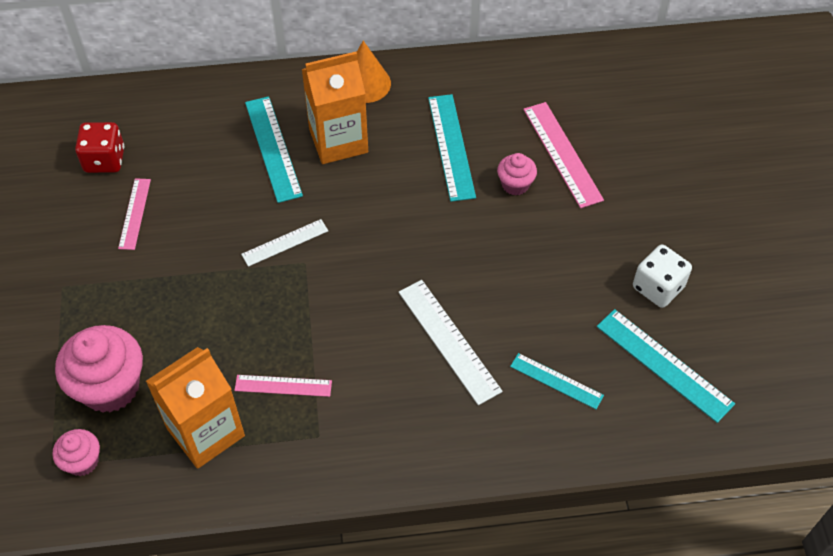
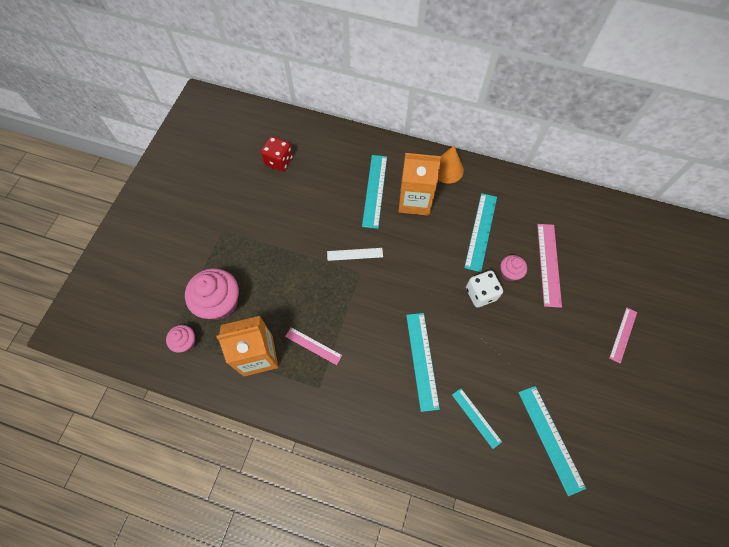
camera: 25 degrees right, 10 degrees up
(134, 213) = (280, 201): pink ruler -> pink ruler (623, 334)
(449, 341) = (422, 360): white ruler -> turquoise ruler
(658, 287) = (570, 383): white dice -> white dice (480, 293)

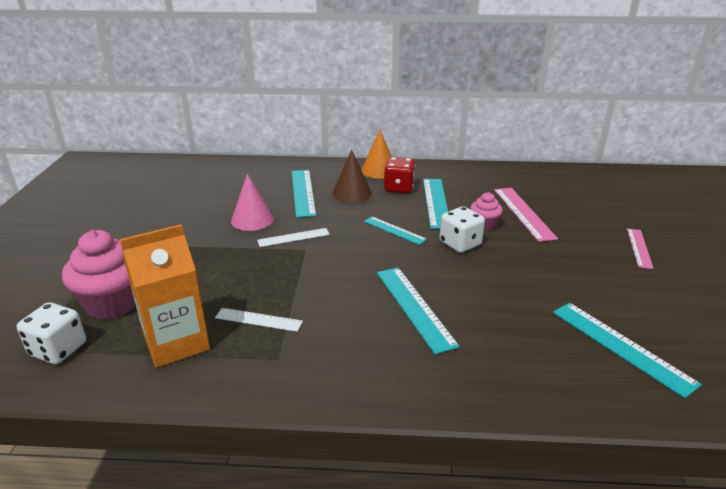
camera: 15 degrees left, 35 degrees down
(186, 342) = (58, 349): pink cupcake -> white dice
(279, 161) = (182, 187): red dice -> red dice (399, 188)
(313, 346) = (258, 320): pink ruler -> white ruler
(328, 222) = (252, 219): none -> pink cone
(414, 201) = (352, 193): orange carton -> brown cone
(476, 417) = (513, 346): turquoise ruler -> turquoise ruler (394, 230)

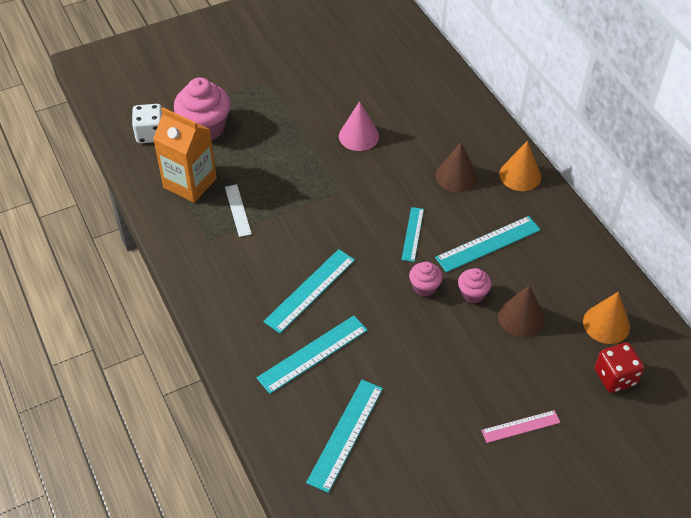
camera: 60 degrees right, 20 degrees up
(293, 237) = (351, 175): white ruler -> none
(303, 192) = (429, 143): turquoise ruler -> turquoise ruler (313, 354)
(399, 188) = (494, 205): red dice -> red dice (615, 377)
(460, 244) = (424, 287): white dice -> pink cupcake
(523, 213) = (521, 317): pink ruler -> brown cone
(549, 185) = (606, 324): none -> orange cone

